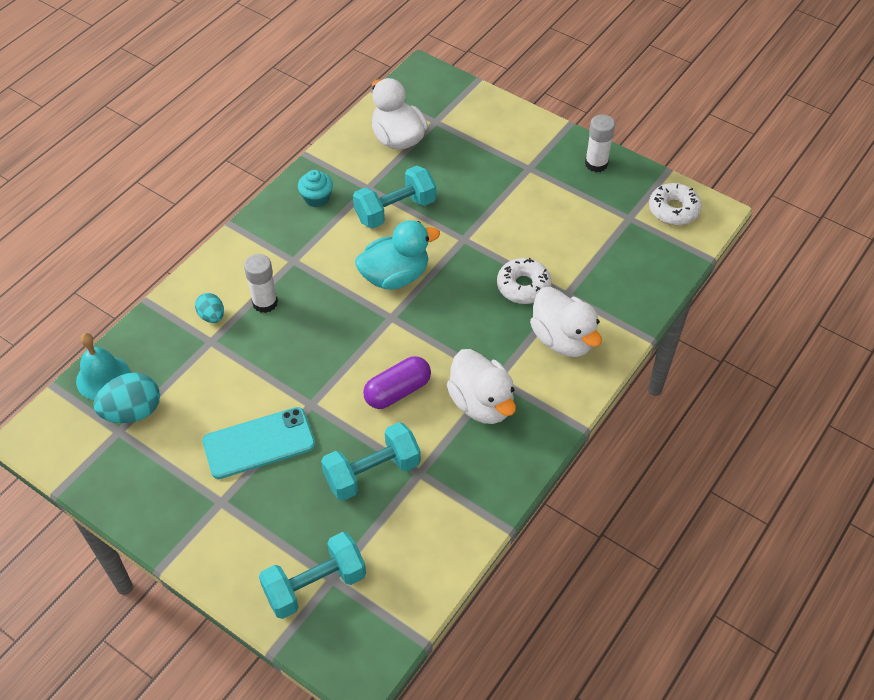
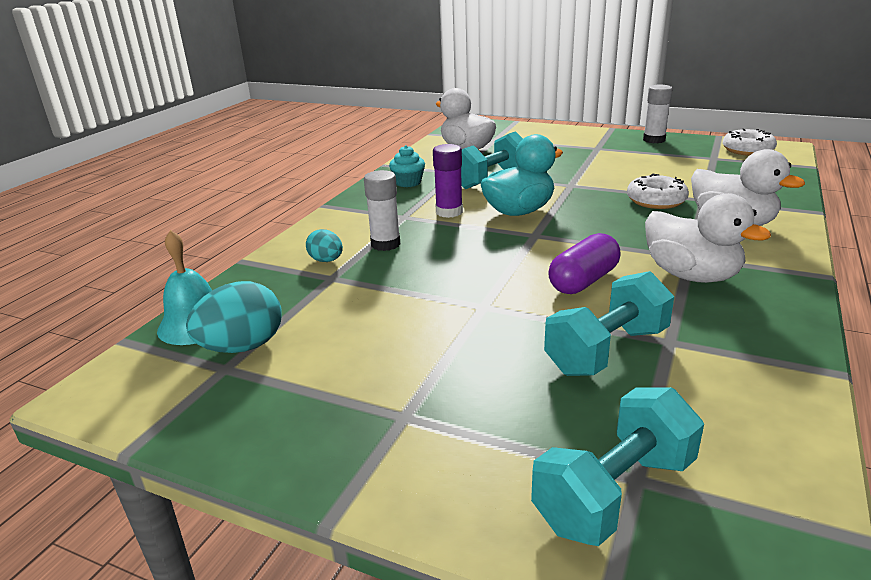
camera: 10 degrees left, 25 degrees down
(259, 443) = (432, 348): turquoise phone -> none
(334, 262) = (449, 212): none -> purple glue stick

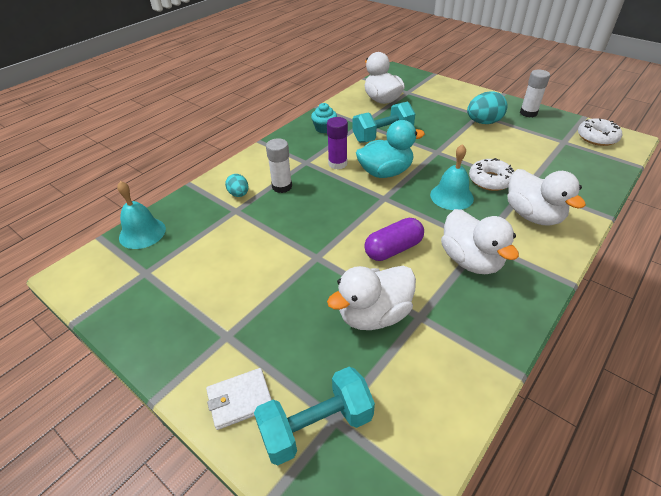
camera: 15 degrees right, 15 degrees up
(242, 347) = (161, 258): turquoise egg -> turquoise egg (483, 122)
(474, 488) = (240, 400): none -> white wallet
(606, 351) = (374, 315): turquoise dumbbell -> white duck
(620, 221) = (451, 196): none -> turquoise bell

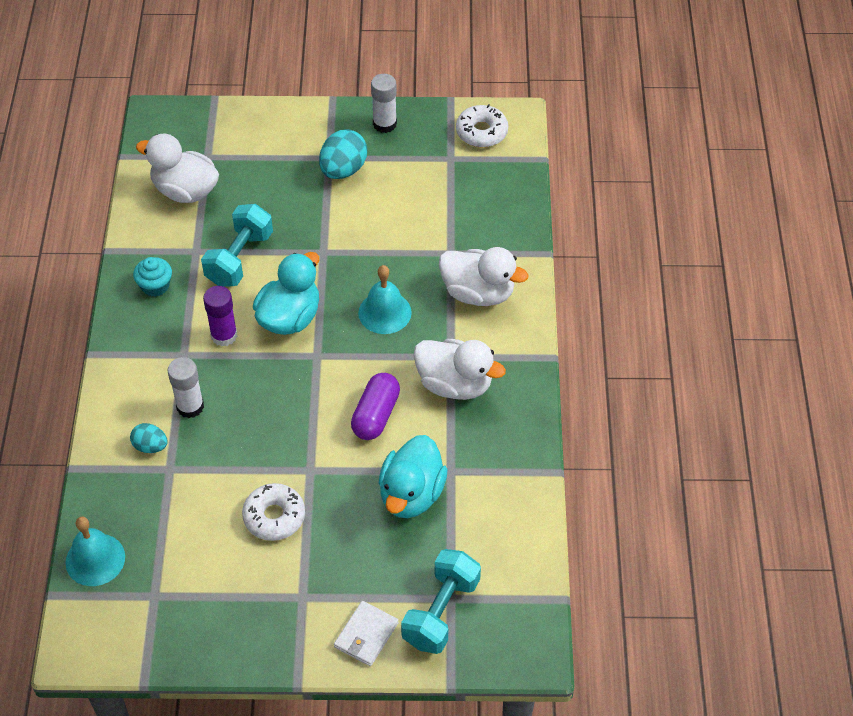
camera: 40 degrees left, 10 degrees up
(374, 315) = (411, 494): white duck -> turquoise duck
(490, 180) = (409, 266): white donut -> white donut (274, 517)

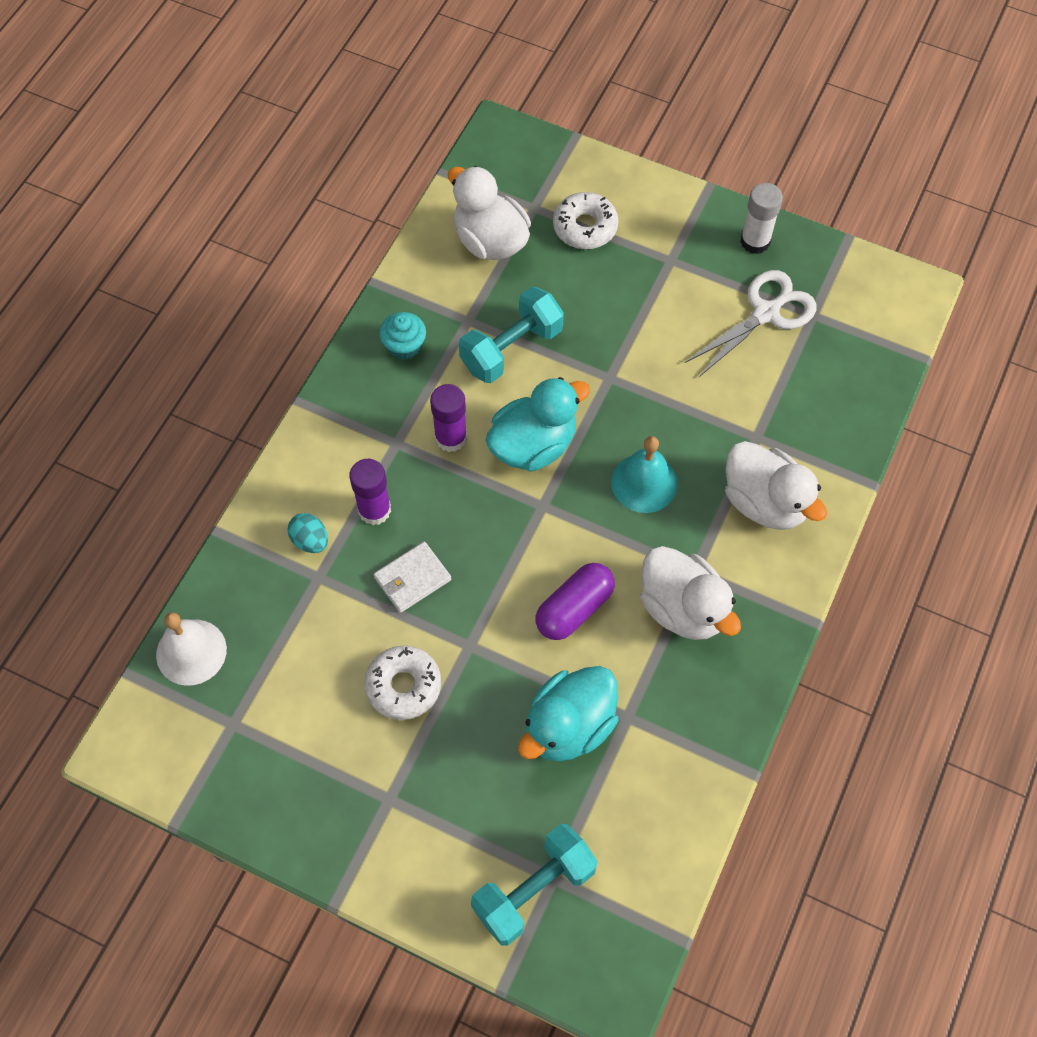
camera: 25 degrees right, 10 degrees up
(95, 559) = (191, 652): turquoise bell -> white bell
(190, 406) = (374, 510): white glue stick -> purple glue stick
(343, 170) = (680, 282): turquoise egg -> none
(366, 635) = (437, 879): white wallet -> white wallet (412, 579)
(416, 169) = (765, 313): none -> white scissors
(481, 132) = (866, 295): white donut -> white donut (585, 227)

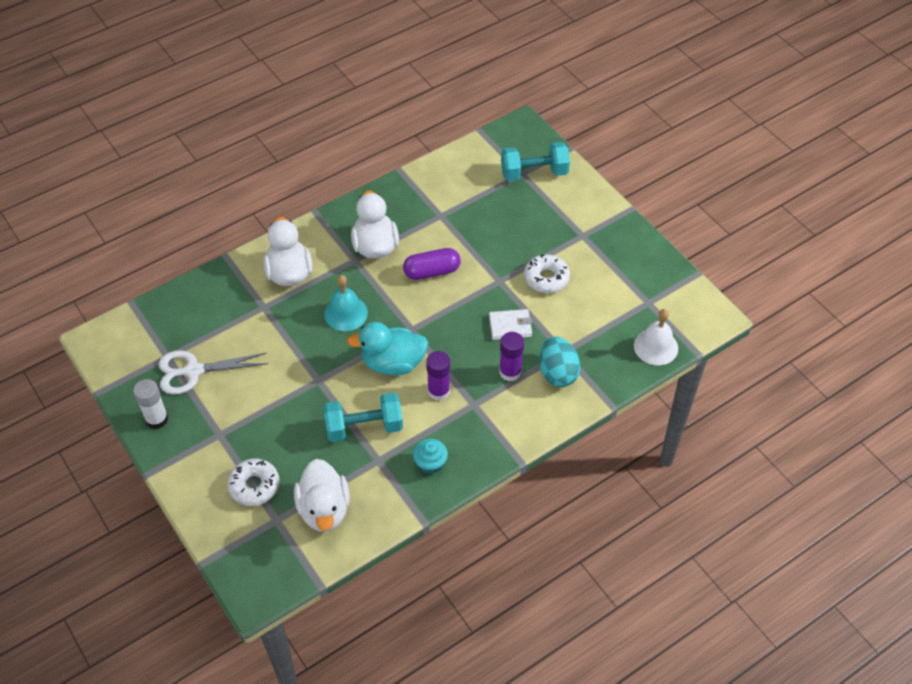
camera: 150 degrees left, 10 degrees down
(310, 541) = (557, 373): turquoise egg -> turquoise egg, size x1.71
(569, 726) = (472, 224): turquoise duck -> none

